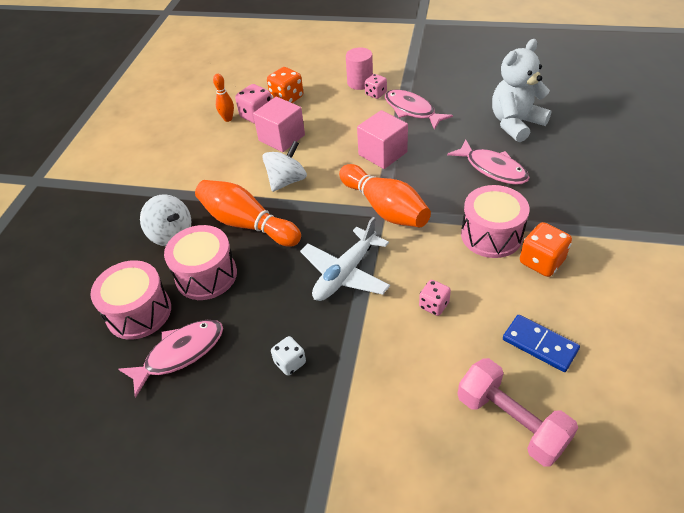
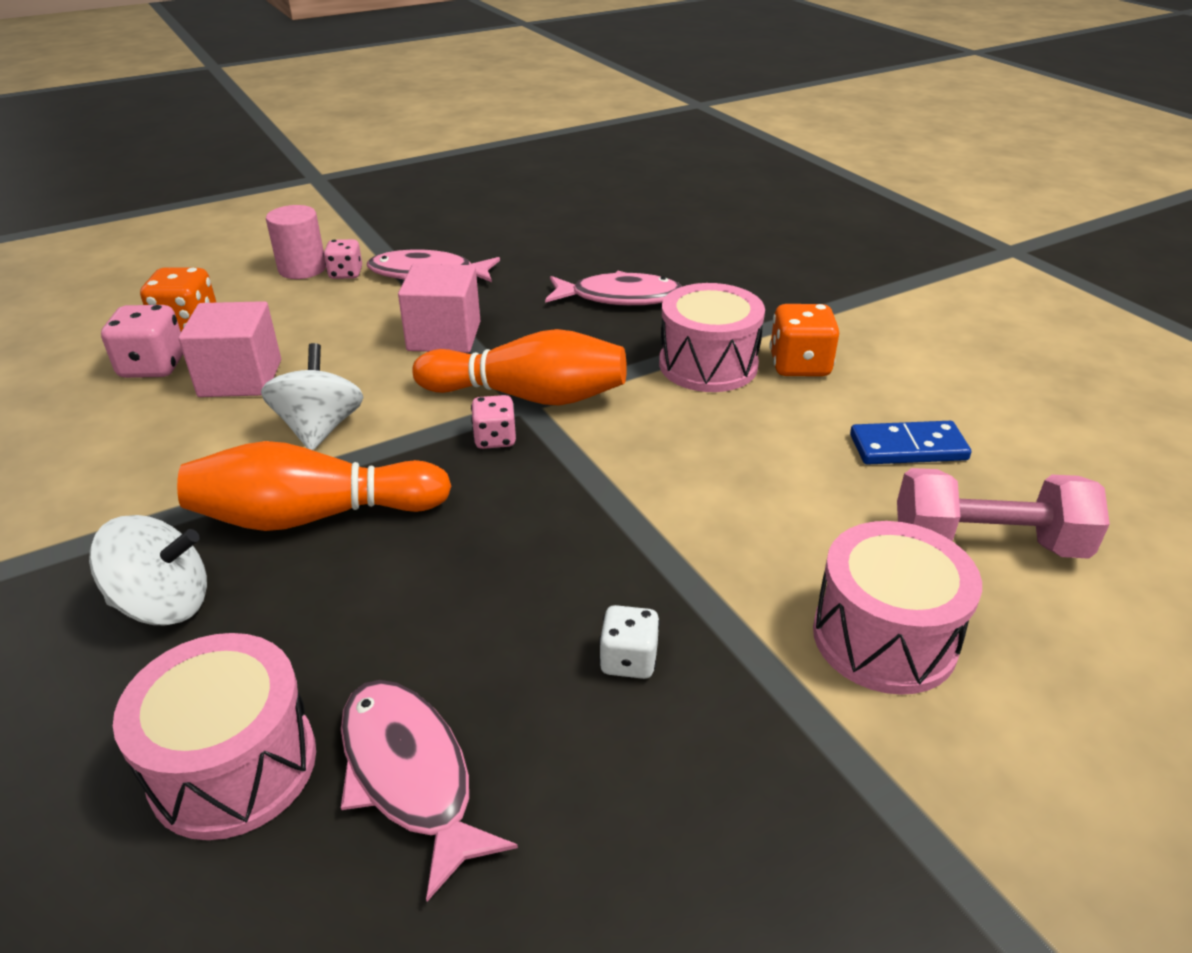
camera: 45 degrees left, 10 degrees down
(180, 354) = (410, 775): pink fish -> pink fish turned 45 degrees counterclockwise
(206, 275) = (319, 627): pink drum -> pink drum (884, 637)
(228, 119) = (93, 390): orange bowling pin -> none
(345, 273) = (568, 499): white plane -> none
(434, 305) = (738, 472): pink dice -> pink dice (495, 439)
(515, 124) = (589, 244): white teddy bear -> none

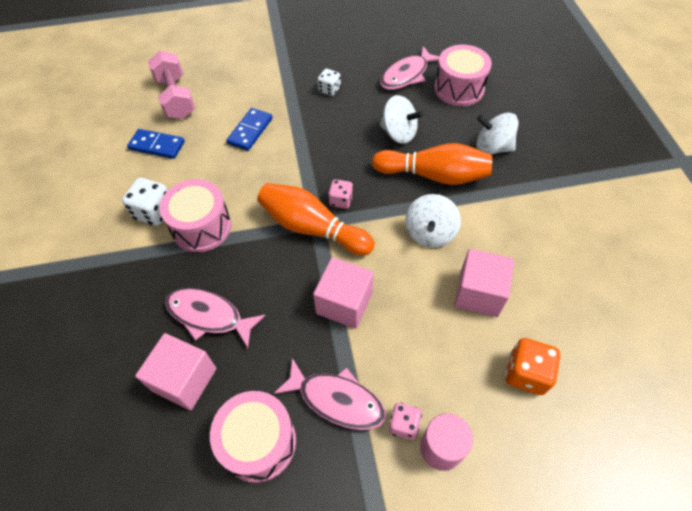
camera: 160 degrees left, 20 degrees up
(153, 367) = (539, 323): pink dice -> none
(405, 585) = (398, 133): none -> white spinning top
(410, 775) = (407, 75): pink fish -> pink fish turned 60 degrees clockwise
(608, 258) = (184, 379): none -> pink cube
(751, 513) = (250, 131): none -> blue domino
(799, 366) = (154, 212): orange dice -> white dice
(884, 637) = (243, 77): pink drum -> pink drum (258, 442)
(987, 544) = (176, 98): pink dumbbell -> pink dumbbell turned 45 degrees clockwise

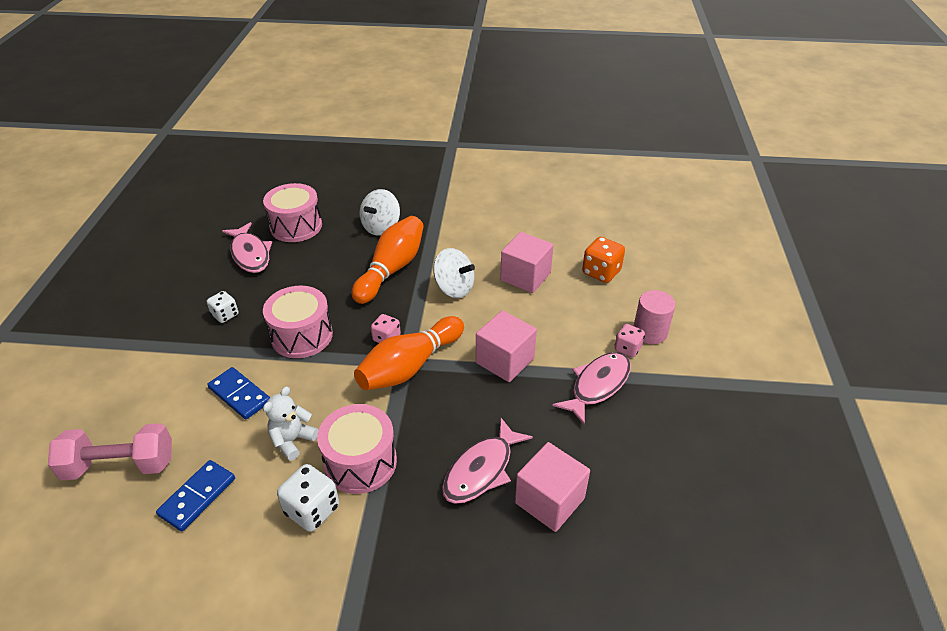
camera: 75 degrees left, 15 degrees down
(214, 178) = (292, 440): none -> white teddy bear
(258, 442) = (626, 447): pink drum -> pink drum (302, 336)
(398, 133) = (325, 279): white spinning top -> none

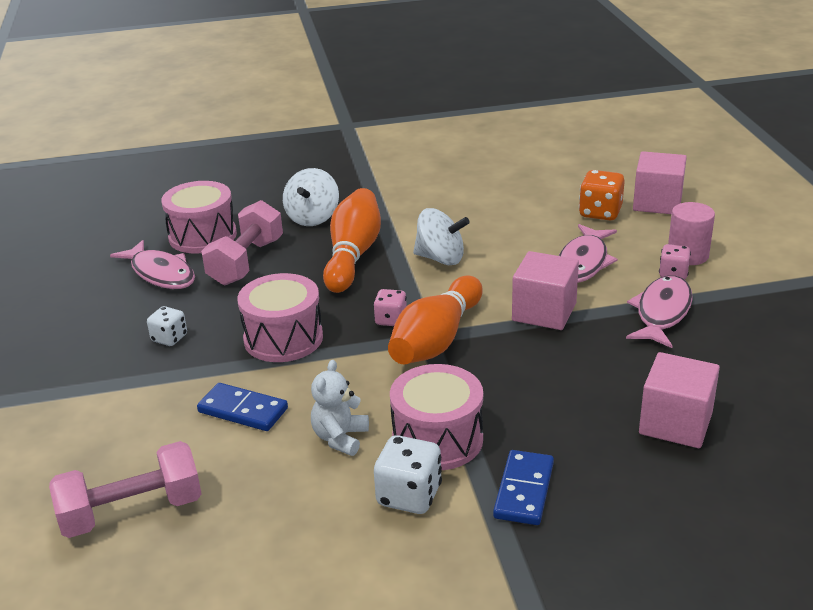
camera: 15 degrees left, 10 degrees down
(197, 497) = (257, 517): blue domino -> blue domino (524, 490)
(313, 258) = (246, 262): none -> pink dumbbell
(482, 470) = (583, 414): pink fish -> pink fish (584, 262)
(525, 276) = (517, 232): pink cube -> pink cube (657, 203)

